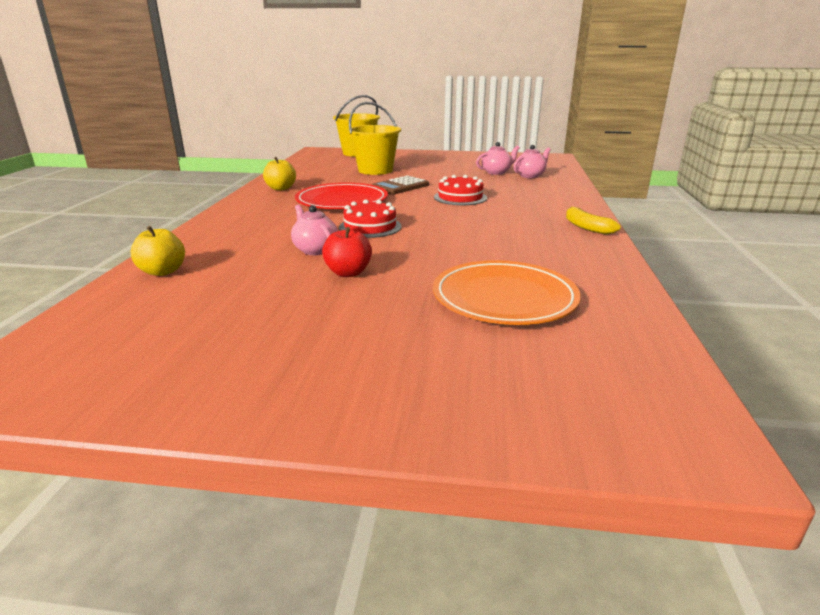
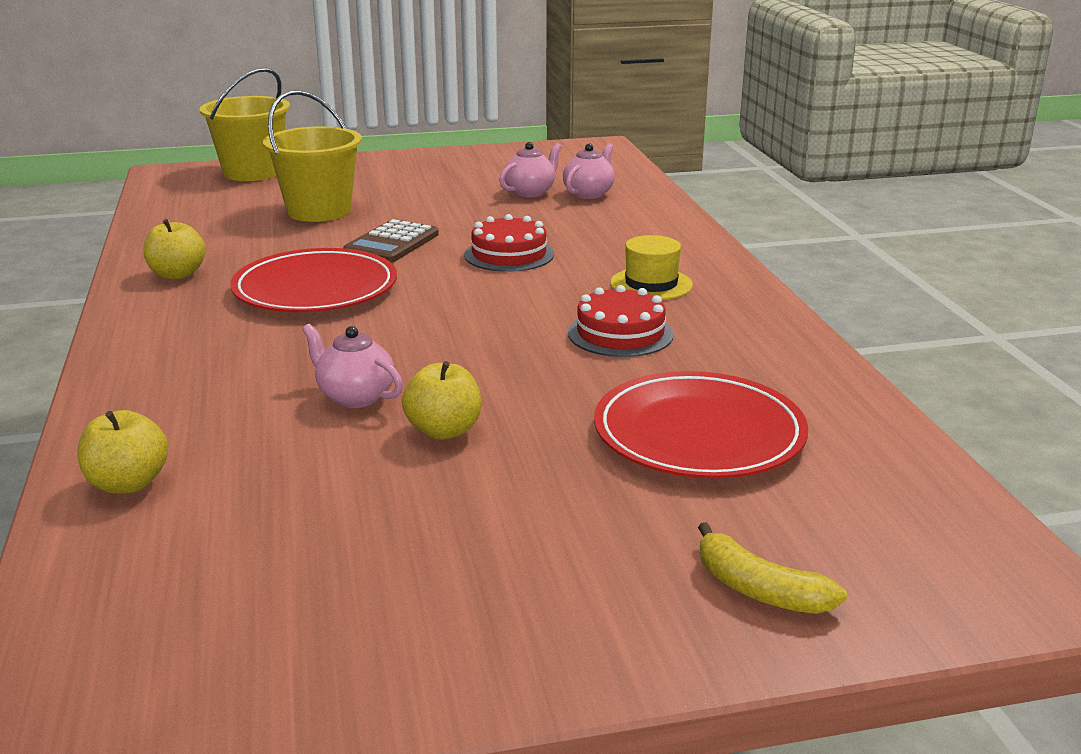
camera: 20 degrees left, 0 degrees up
(348, 273) = (444, 431): red apple -> yellow apple
(370, 227) = (407, 336): red cake -> red cake (620, 333)
(504, 298) = (699, 433): orange plate -> red plate
(534, 219) = (651, 284): none -> yellow hat
(586, 227) = (734, 289): yellow banana -> yellow banana (759, 589)

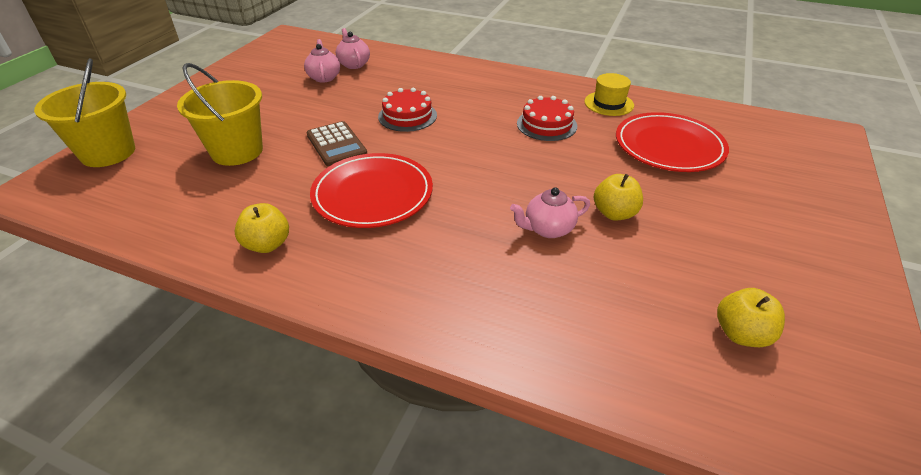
camera: 55 degrees left, 15 degrees up
(128, 484) = (597, 358): yellow apple -> yellow apple (741, 334)
(651, 284) = (497, 95): yellow hat -> yellow hat (609, 103)
(759, 589) = (810, 186): yellow banana -> none

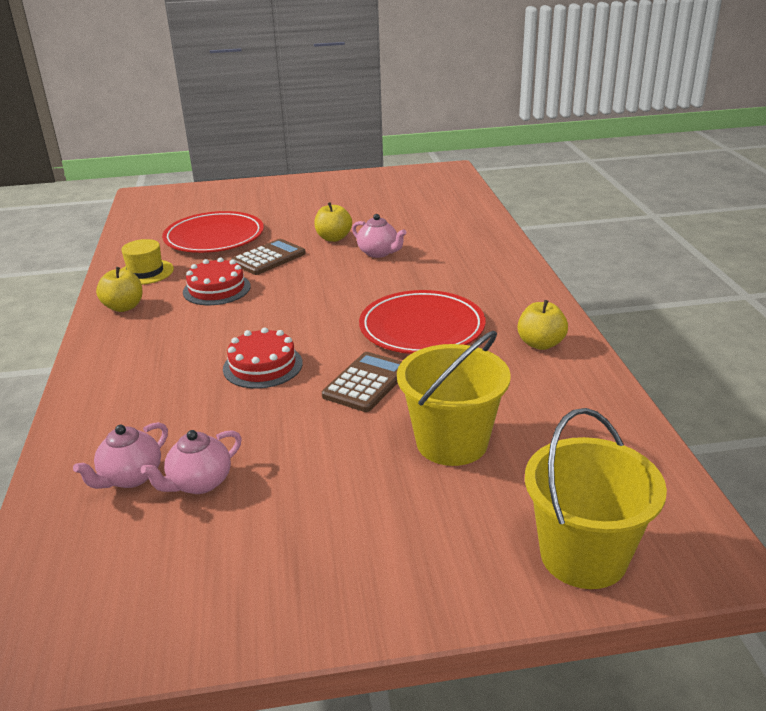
camera: 120 degrees left, 10 degrees down
(591, 162) = (268, 258): none -> brown calculator
(741, 334) = (406, 196): yellow apple -> yellow apple (124, 307)

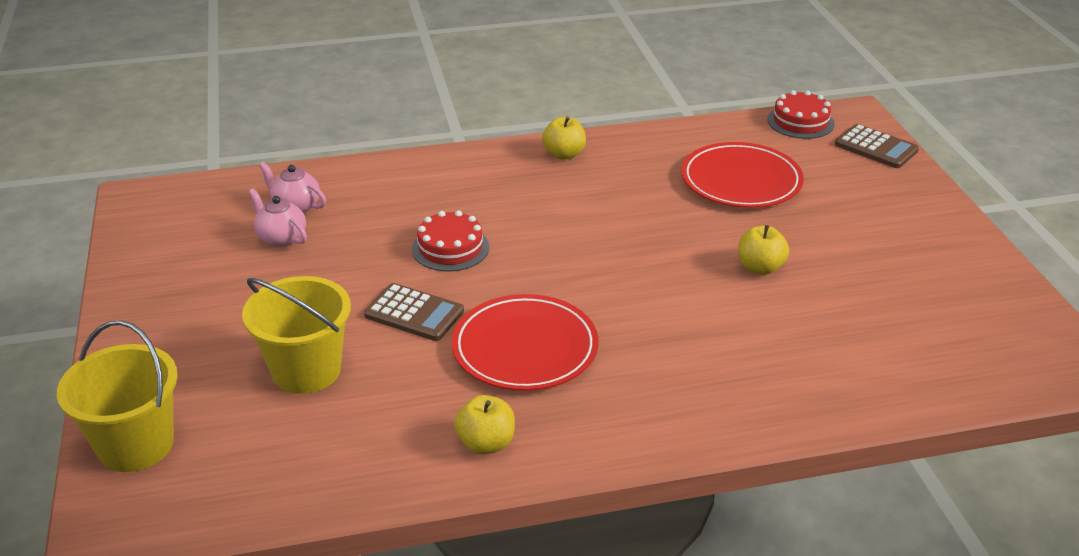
camera: 85 degrees right, 5 degrees up
(145, 272) = (641, 153): yellow hat -> none
(216, 289) = (607, 201): red cake -> red cake (800, 122)
(268, 258) = (690, 225): brown calculator -> brown calculator (876, 147)
(378, 253) = (722, 307): pink teapot -> none

